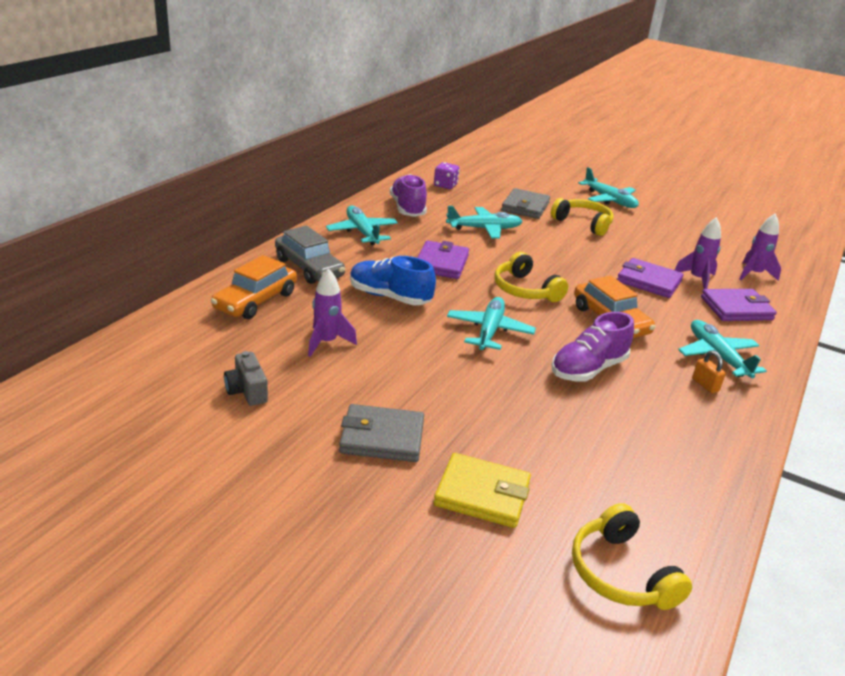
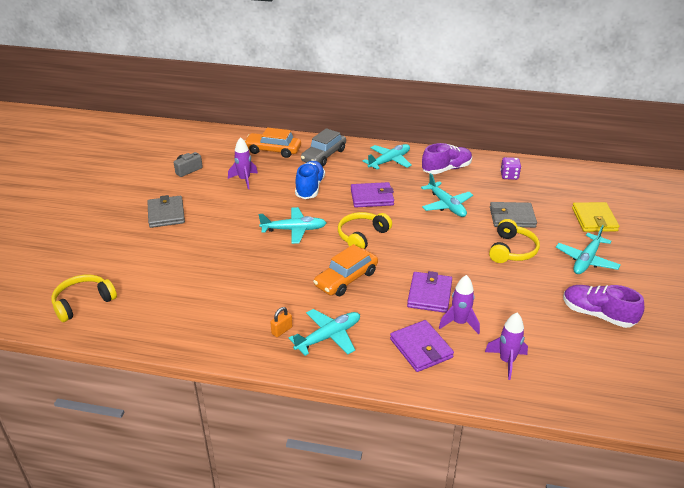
camera: 75 degrees right, 5 degrees up
(482, 494) = (131, 251): yellow wallet -> yellow wallet (594, 219)
(588, 369) = (271, 275): purple shoe -> purple shoe (597, 314)

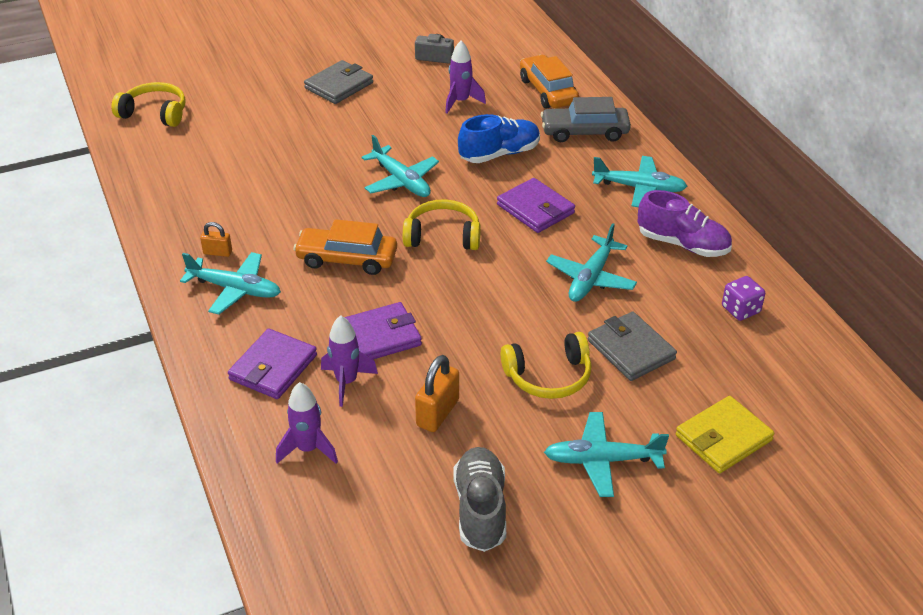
camera: 55 degrees right, 5 degrees up
(512, 299) = (437, 413): none -> orange padlock
(597, 314) = (480, 509): purple shoe -> grey shoe

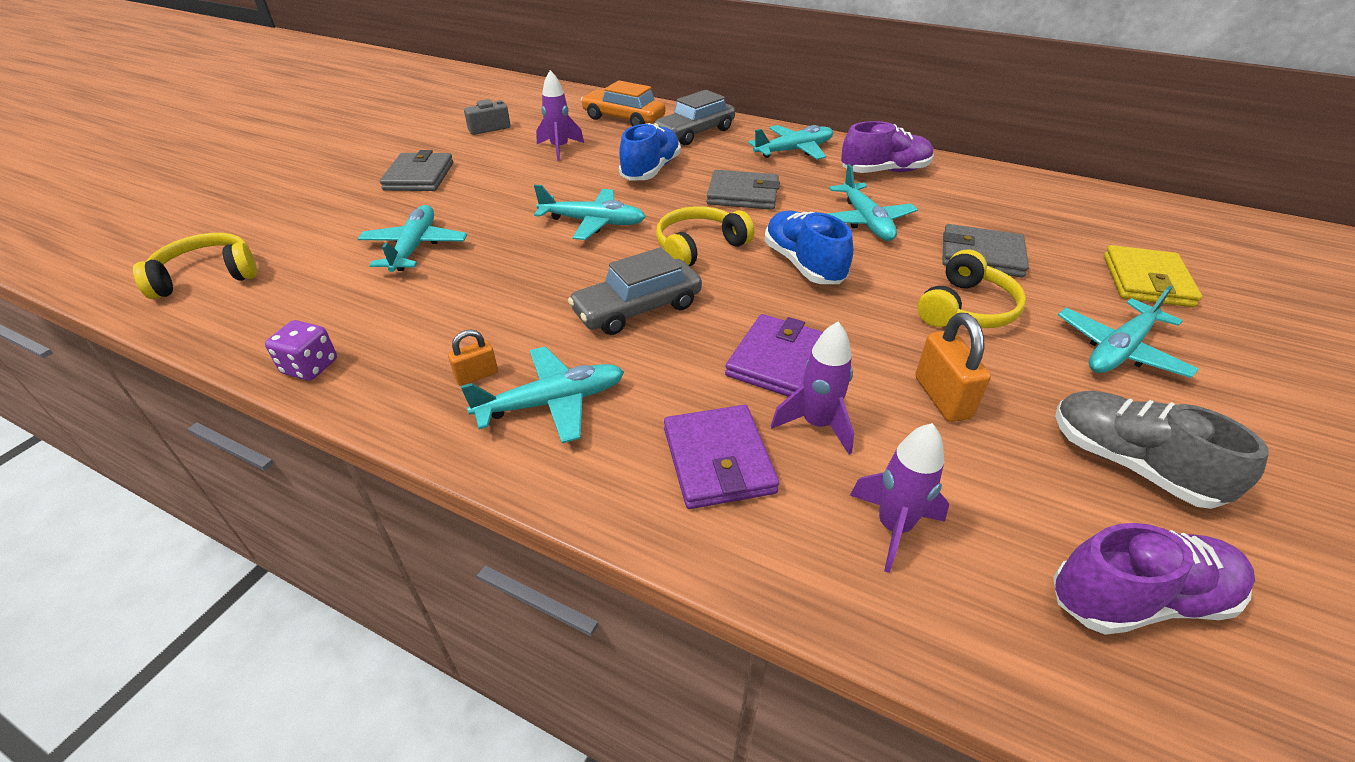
camera: 40 degrees left, 0 degrees up
(276, 147) = (415, 247): none -> turquoise plane
(347, 259) = (637, 308): orange car -> grey car
(370, 552) = (1138, 599): none -> purple shoe
(491, 286) = (803, 264): none -> blue shoe
(535, 209) = (743, 194): purple wallet -> grey wallet
(740, 310) = (993, 193): purple dice -> purple dice (310, 367)

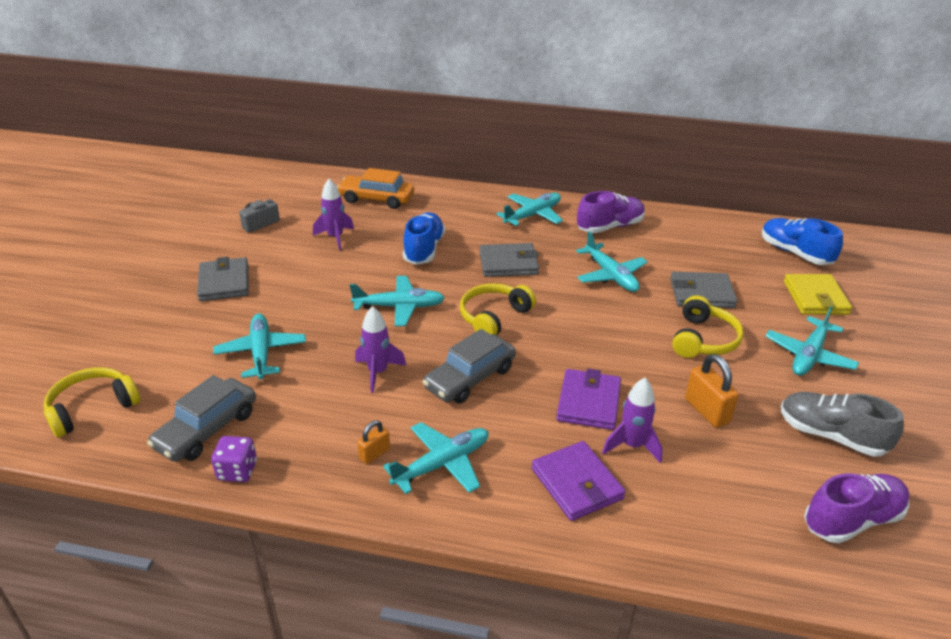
camera: 15 degrees left, 5 degrees down
(695, 133) = (444, 207): grey car -> grey car (207, 429)
(803, 264) = (578, 320): blue shoe -> blue shoe (795, 253)
(893, 527) = (703, 506): purple rocket -> purple rocket (378, 372)

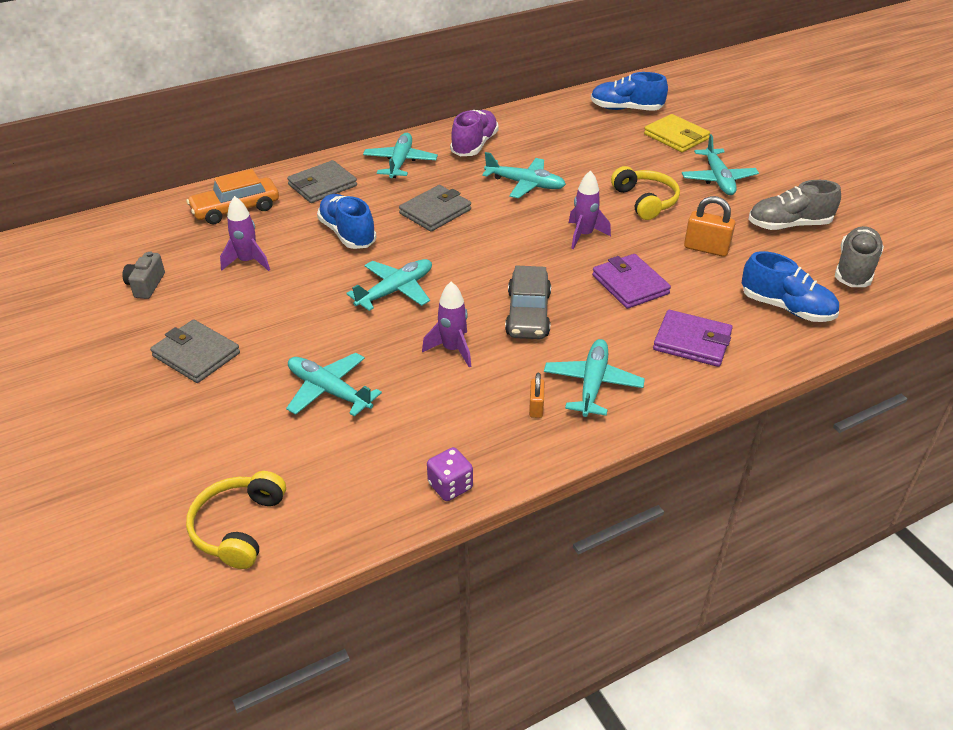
camera: 40 degrees left, 5 degrees up
(207, 429) = (376, 475): grey car -> none
(494, 317) = (482, 259): yellow headphones -> none
(632, 446) = (692, 297): purple rocket -> purple rocket (584, 235)
(701, 293) = (603, 168): grey wallet -> grey wallet (322, 185)
(716, 511) = (786, 308): none -> blue shoe
(852, 520) = (855, 269): purple shoe -> grey shoe

